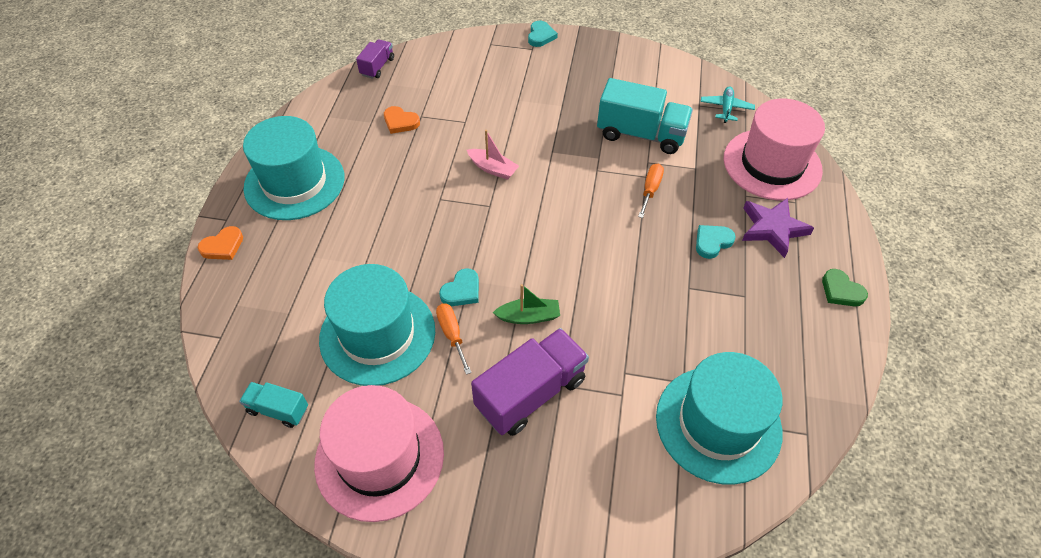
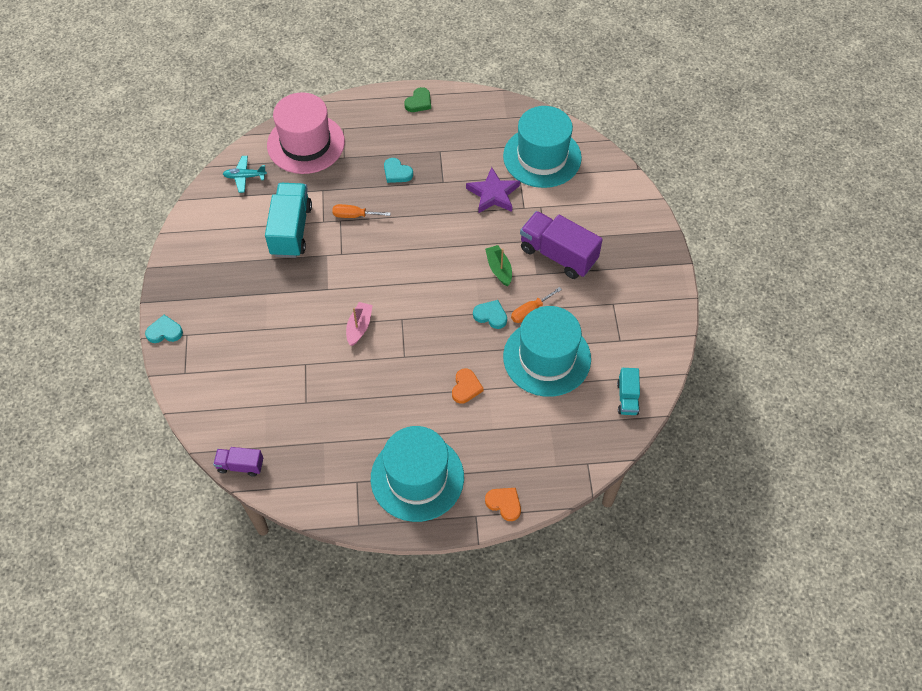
camera: 105 degrees left, 5 degrees up
(379, 457) = (635, 325): pink hat -> none
(400, 122) = (318, 417): orange heart -> orange heart (466, 387)
(772, 229) = (373, 140): purple star -> purple star (493, 194)

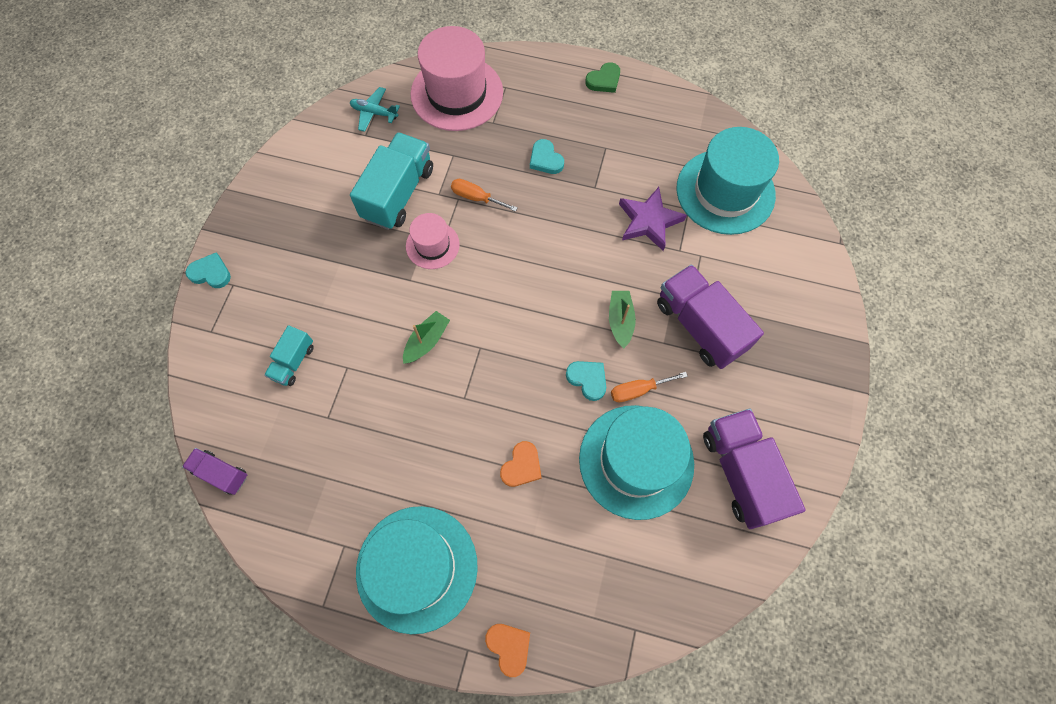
camera: 20 degrees right, 10 degrees up
(334, 259) = (432, 245): none -> pink hat
(359, 327) = (427, 341): pink boat -> green boat
(623, 341) = (741, 473): none -> purple truck
(627, 398) = (719, 555): turquoise truck -> turquoise truck (293, 362)

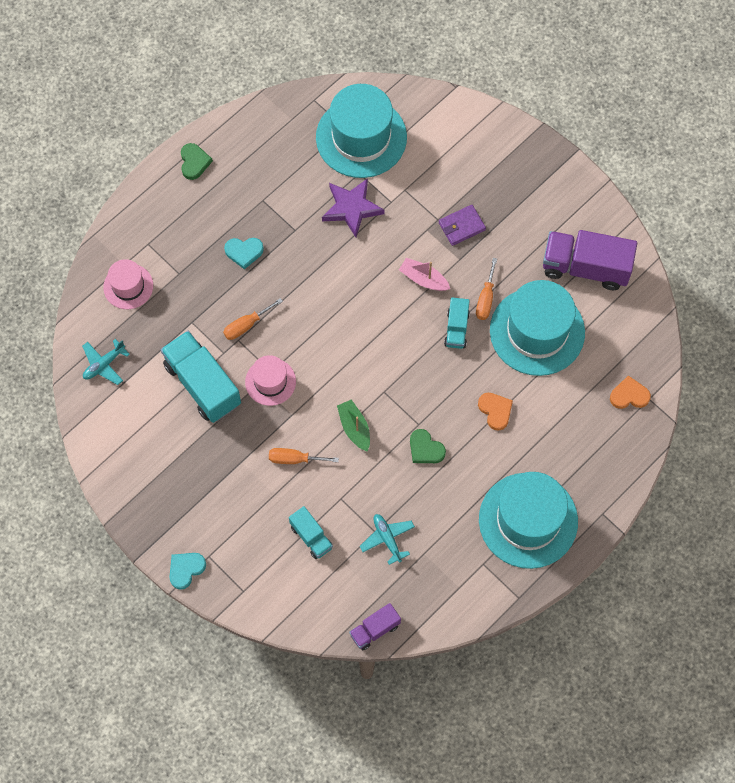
camera: 60 degrees left, 0 degrees up
(325, 433) = (387, 539): none -> turquoise plane
(366, 305) = (294, 459): none -> orange screwdriver
(441, 419) = (425, 449): none -> green heart
(457, 93) = (128, 286): pink hat -> pink hat, size x0.53
(509, 647) = (615, 485): orange heart -> orange heart (629, 395)
(587, 379) = (456, 329): turquoise heart -> turquoise truck
(620, 321) = (423, 279): green boat -> pink boat
(699, 326) = (461, 226): purple truck -> purple wallet

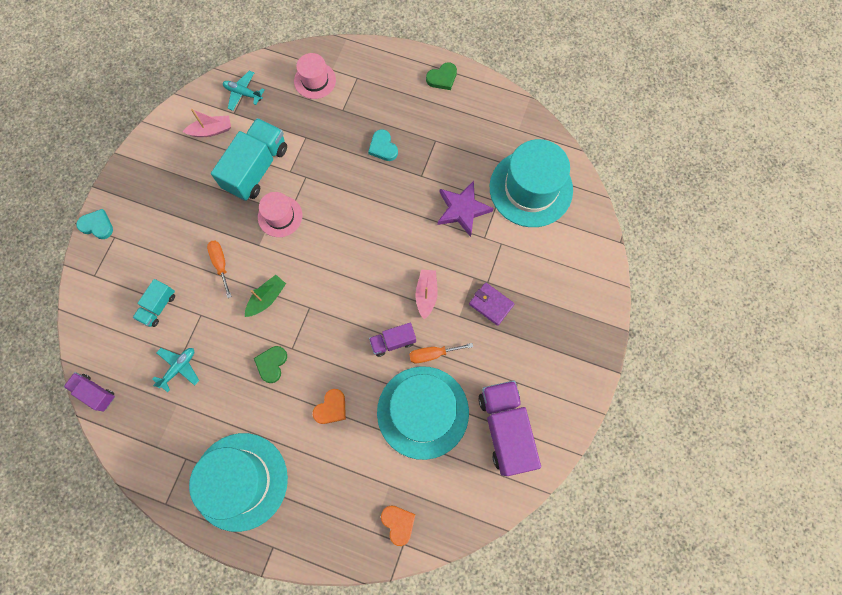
camera: 65 degrees right, 5 degrees up
(132, 413) = (211, 130): none -> pink boat
(246, 325) = (321, 177): orange screwdriver -> none
(456, 329) = (393, 342): turquoise truck -> purple truck

